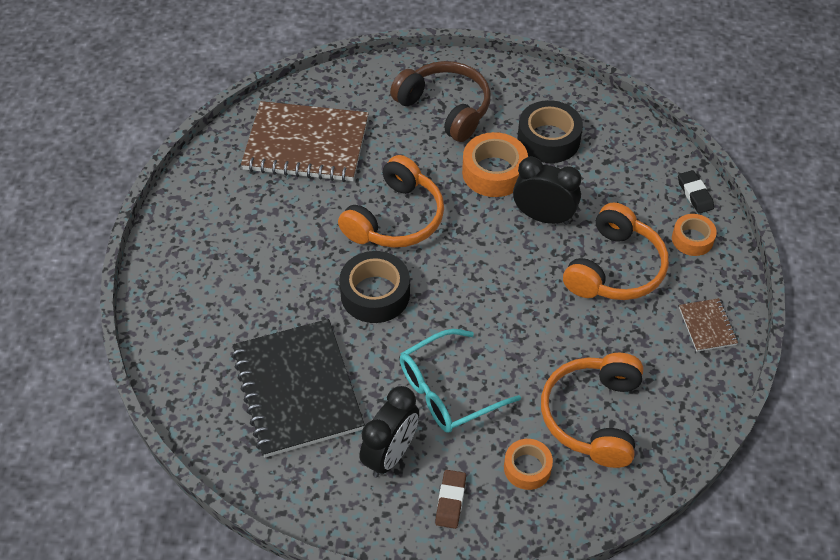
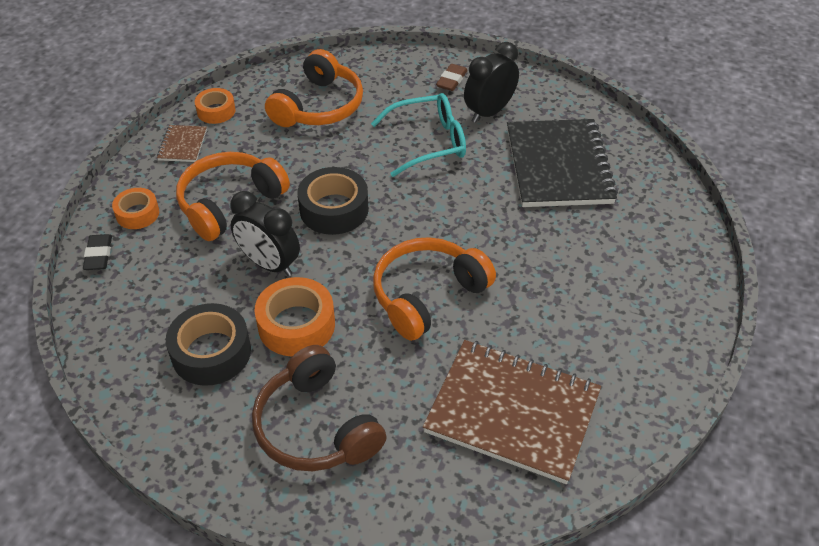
camera: 165 degrees left, 5 degrees down
(375, 294) = (470, 226): black tape -> black tape (334, 209)
(527, 468) = (386, 87): orange tape -> orange tape (216, 111)

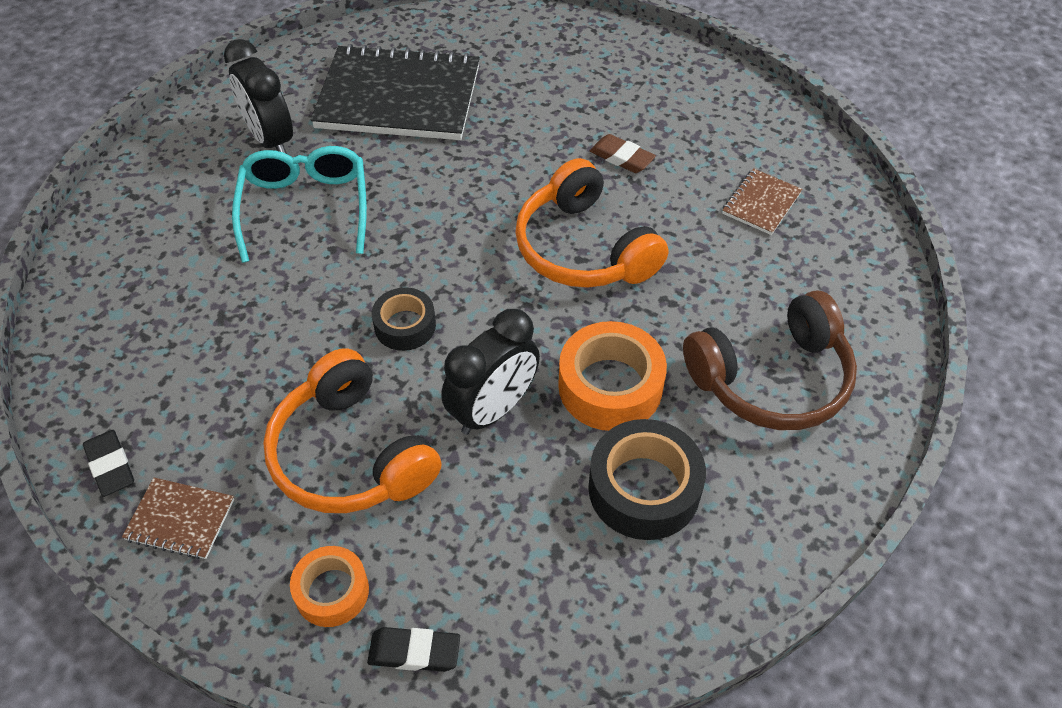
camera: 80 degrees left, 5 degrees up
(216, 111) = (111, 466): orange tape -> black eraser
(319, 106) = (168, 322): orange headphones -> none
(334, 209) = (405, 325): black tape -> black tape, size x0.62
(451, 80) = (184, 165): brown eraser -> brown eraser (622, 157)
(512, 412) = (761, 203): brown notebook -> brown notebook, size x0.44

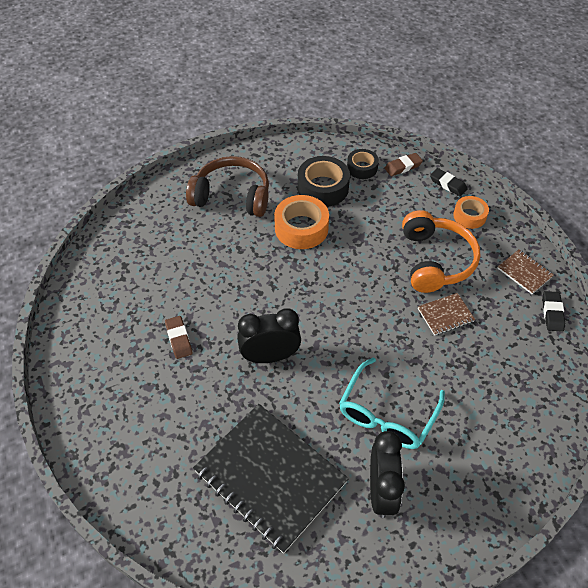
camera: 145 degrees left, 0 degrees up
(405, 325) = (374, 306): black tape -> black tape (362, 168)
(493, 410) = (360, 245): black clock -> black clock (270, 356)
(534, 643) = (403, 167): none -> brown eraser
(583, 248) = (253, 296): orange headphones -> none
(761, 203) = (141, 269): brown notebook -> brown notebook (445, 315)

